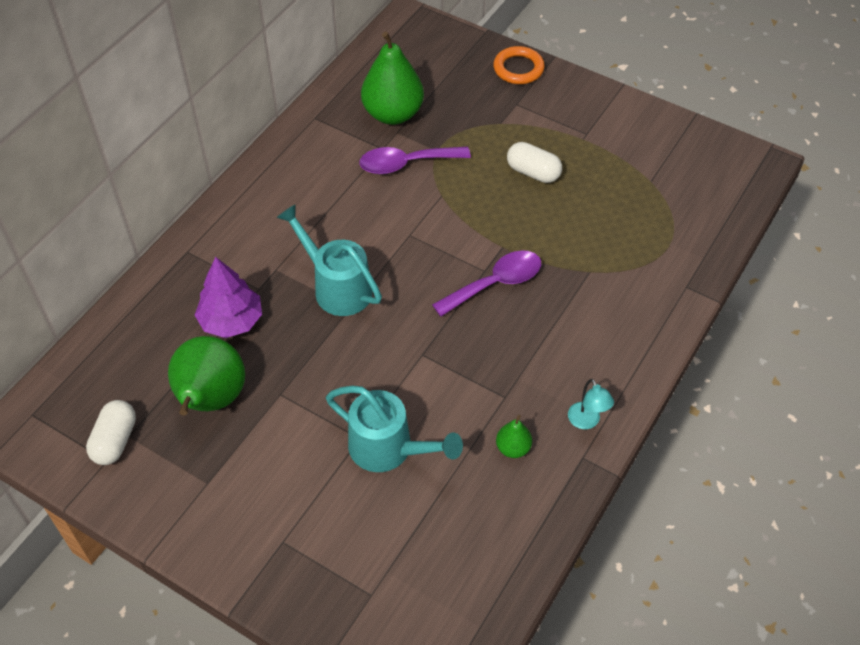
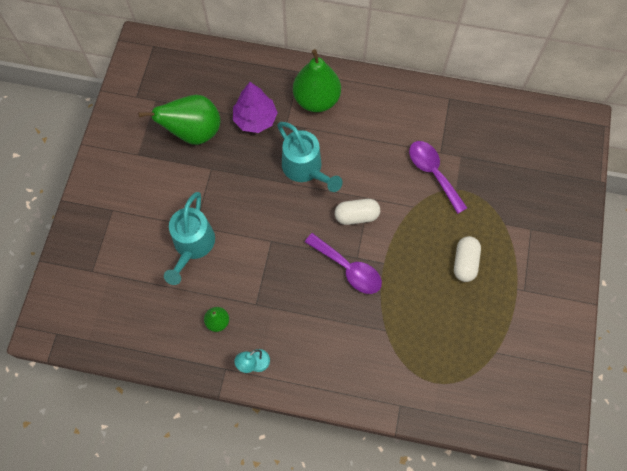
camera: 70 degrees right, 15 degrees up
(115, 441) = (150, 95): white capsule -> white capsule (356, 216)
(336, 287) = (305, 169): turquoise watering can -> turquoise watering can turned 120 degrees clockwise
(393, 114) = (478, 147): green pear -> green pear (316, 100)
(518, 69) = (570, 218): orange ring -> none

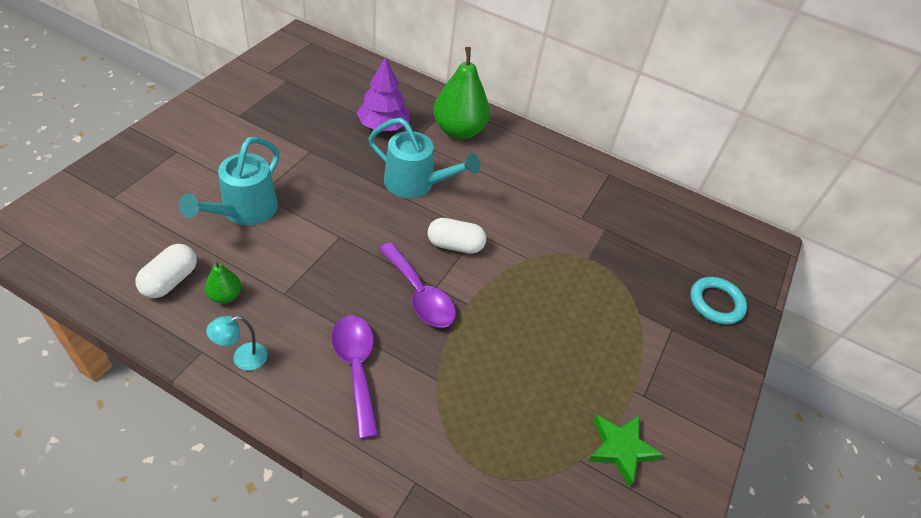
camera: 10 degrees right, 20 degrees down
(194, 132) = (310, 116): green pear -> none
(305, 169) = (416, 184): turquoise watering can -> turquoise watering can turned 45 degrees counterclockwise
(433, 173) = (565, 234): purple spoon -> purple spoon (356, 367)
(465, 262) = (573, 337): white capsule -> white capsule (170, 281)
(519, 335) = (620, 449): none -> green star
(557, 194) = (716, 303): none -> turquoise ring

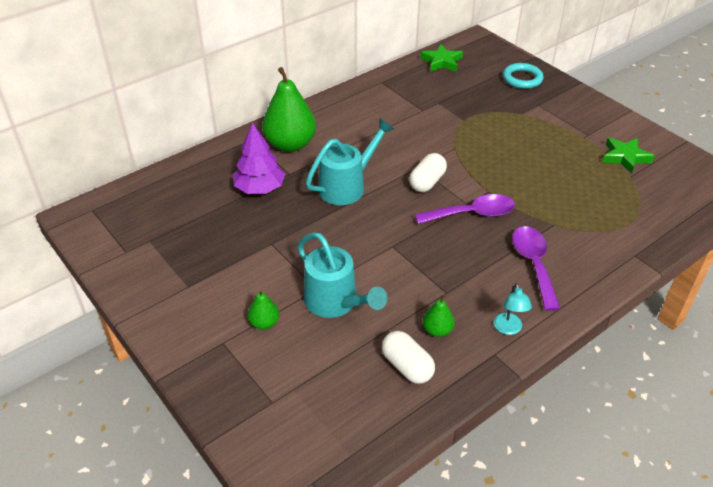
camera: 60 degrees left, 5 degrees down
(205, 170) = (264, 323): none -> green pear
(356, 367) = (533, 264): purple spoon -> purple spoon turned 75 degrees clockwise
(689, 217) = (441, 62): none -> green star

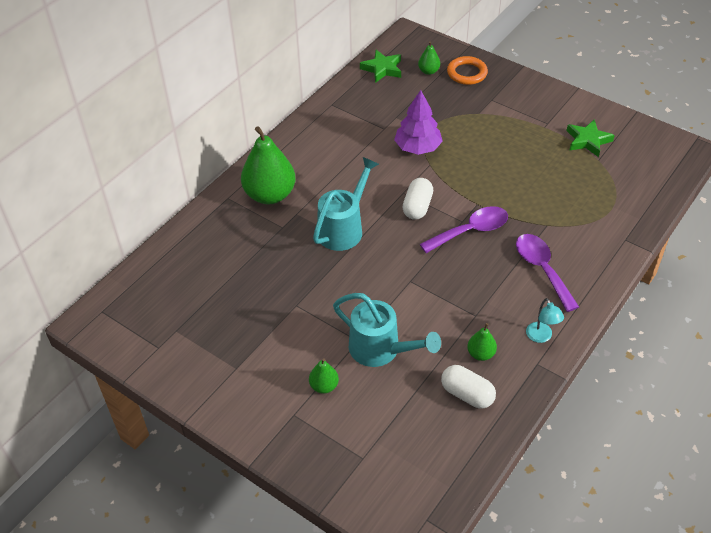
camera: 15 degrees left, 5 degrees up
(260, 188) = (260, 249): purple tree -> purple tree (417, 147)
(485, 71) = (428, 71): none -> green pear
(522, 79) = (467, 73): turquoise ring -> orange ring

